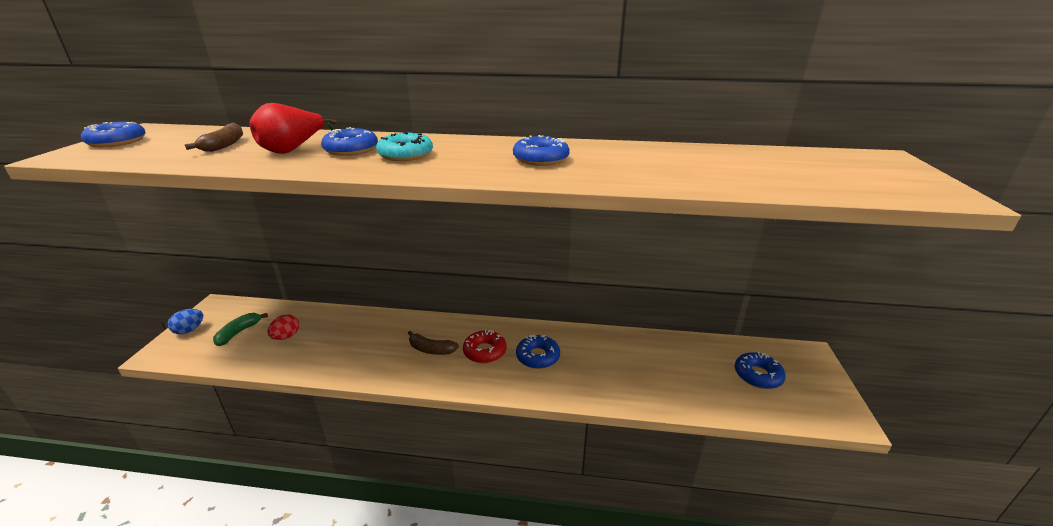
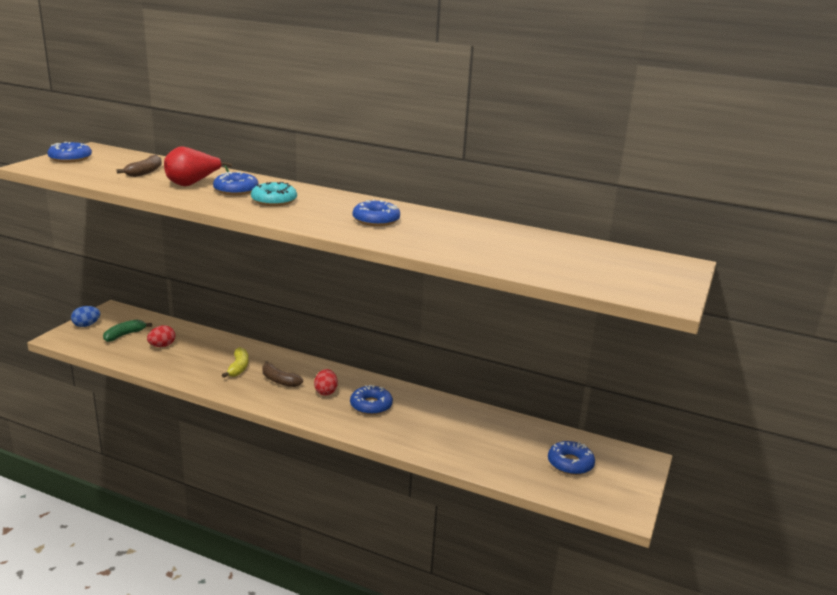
camera: 15 degrees right, 5 degrees down
(381, 344) = (238, 368): none -> yellow banana
(485, 351) = (326, 392): red donut -> red egg

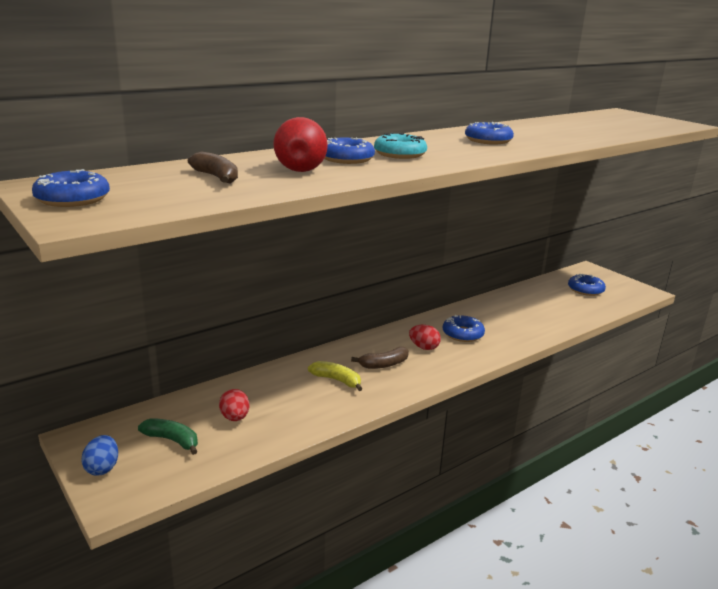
camera: 60 degrees left, 0 degrees up
(124, 335) = (172, 440): green banana -> green banana turned 135 degrees clockwise

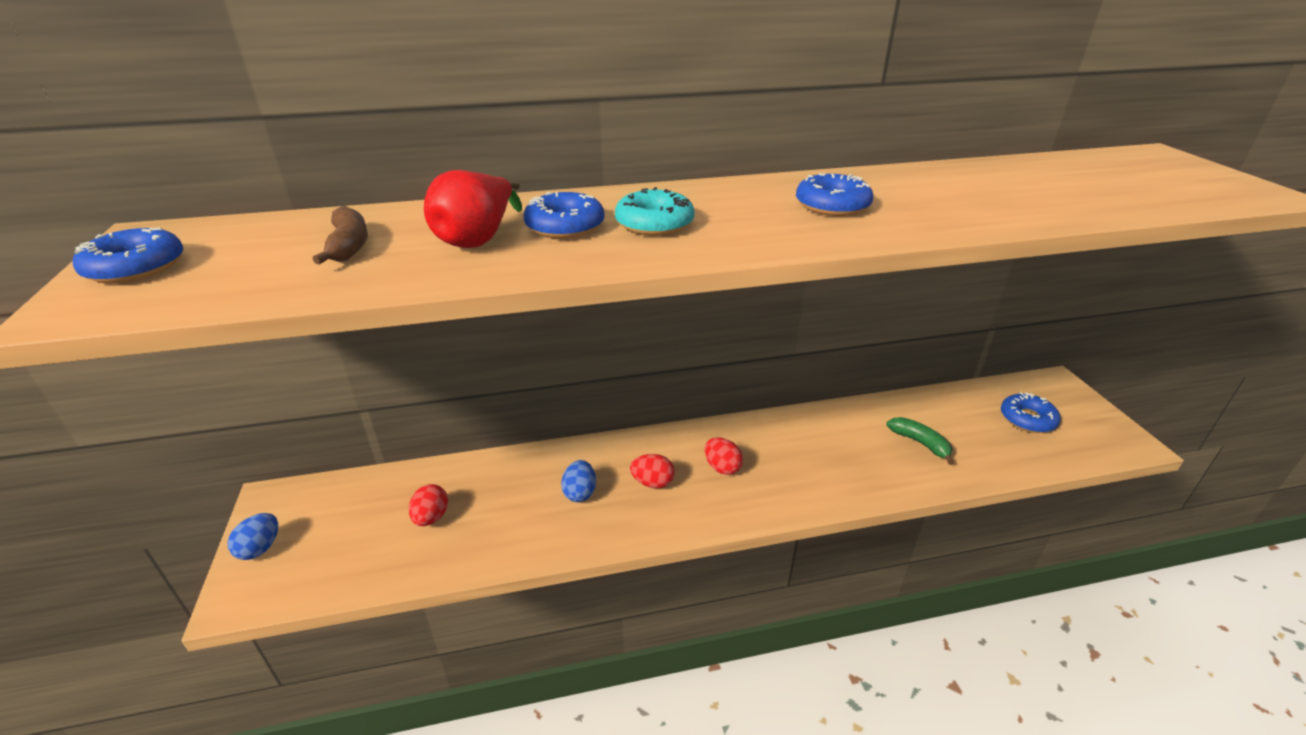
camera: 25 degrees right, 10 degrees up
(172, 440) = (349, 531): green banana -> green banana (920, 443)
(337, 380) = (580, 493): yellow banana -> blue egg
(384, 364) = (652, 483): brown banana -> red egg
(462, 334) = (789, 457): blue donut -> none

